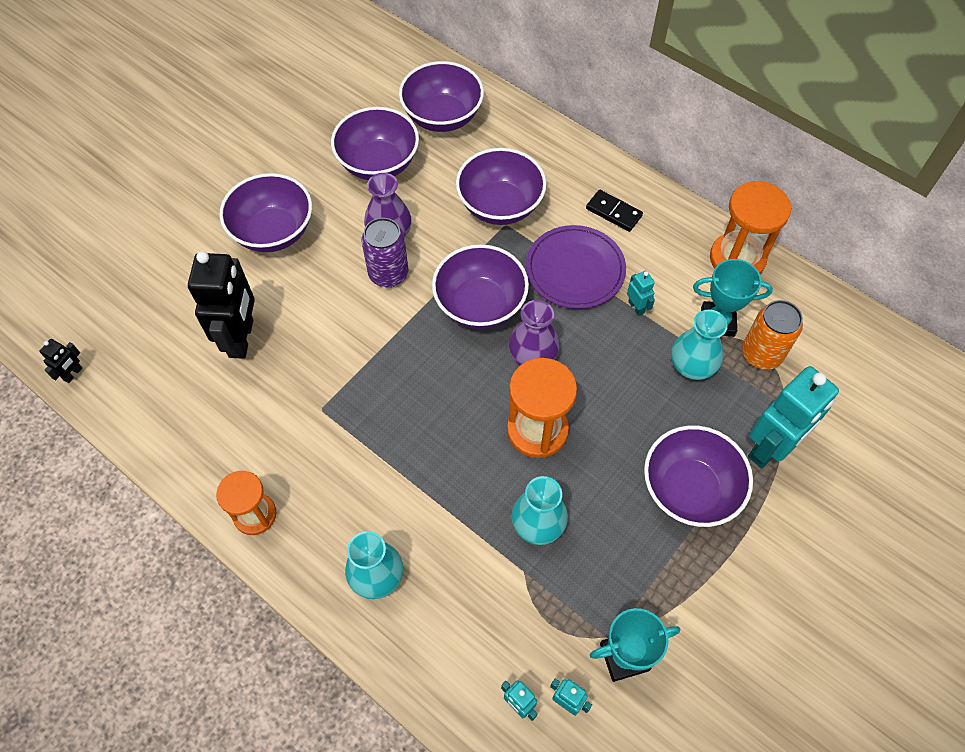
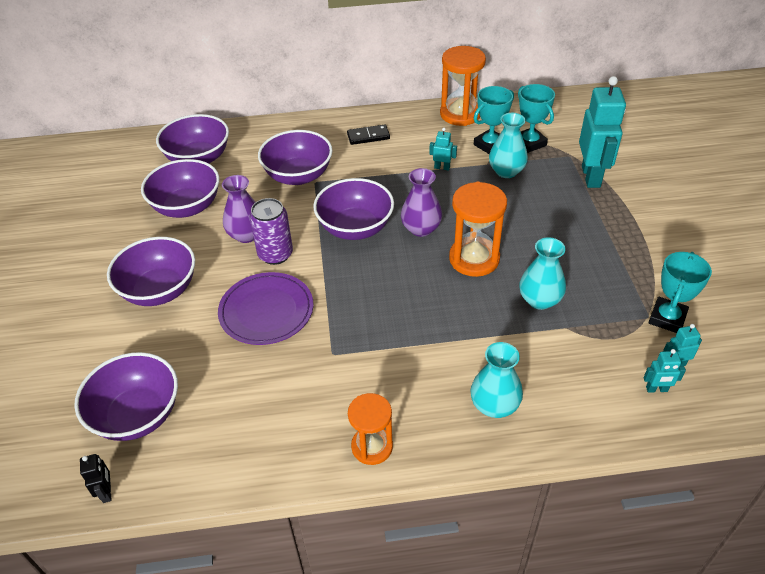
camera: 45 degrees left, 15 degrees down
(242, 338) = (220, 362): black robot -> none
(575, 269) = (385, 174): purple plate -> purple plate (266, 311)
(689, 490) = (584, 222): purple bowl -> purple bowl (137, 415)
(761, 354) = (529, 143): orange can -> turquoise trophy

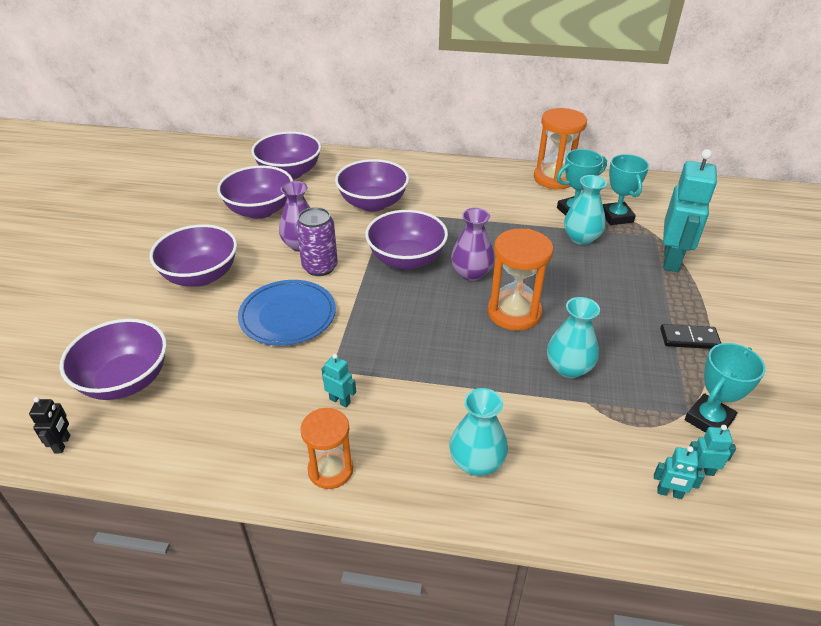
camera: 15 degrees right, 5 degrees down
(266, 311) = (287, 315): purple plate -> blue plate
(368, 136) = (455, 182): black domino -> black domino (689, 339)
(442, 167) = (516, 222): turquoise robot -> turquoise robot (340, 400)

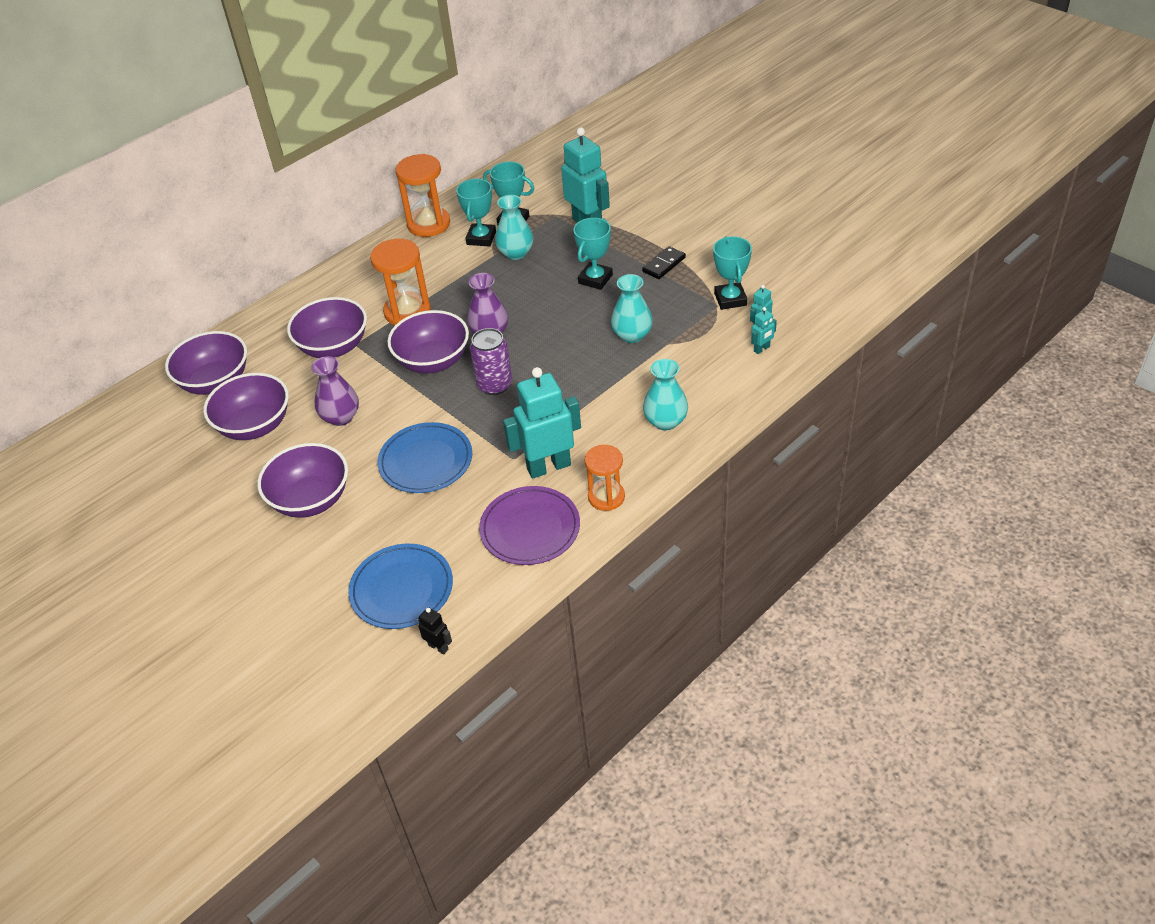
camera: 50 degrees left, 5 degrees up
(125, 380) = (401, 589): purple bowl -> blue plate
(249, 431) = (530, 528): none -> purple plate
(320, 267) = (385, 417): purple can -> purple can (494, 385)
(340, 400) = (548, 466): turquoise robot -> turquoise robot, size x2.29
(514, 312) = (555, 333): orange hourglass -> orange hourglass (407, 312)
(611, 302) = (595, 279): none -> turquoise trophy

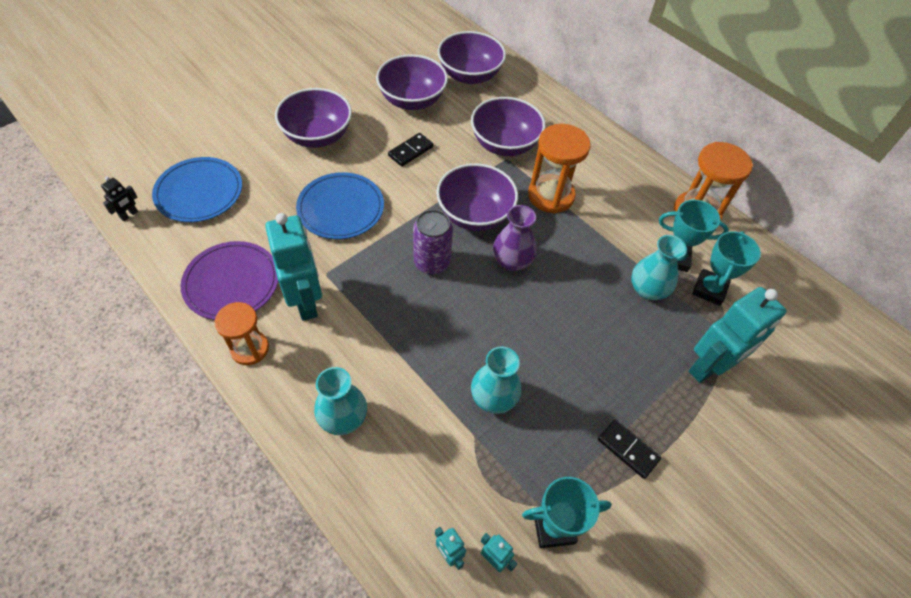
camera: 85 degrees right, 10 degrees up
(341, 417) = (411, 151): purple vase -> black domino
(595, 279) = (599, 367): turquoise trophy -> none

